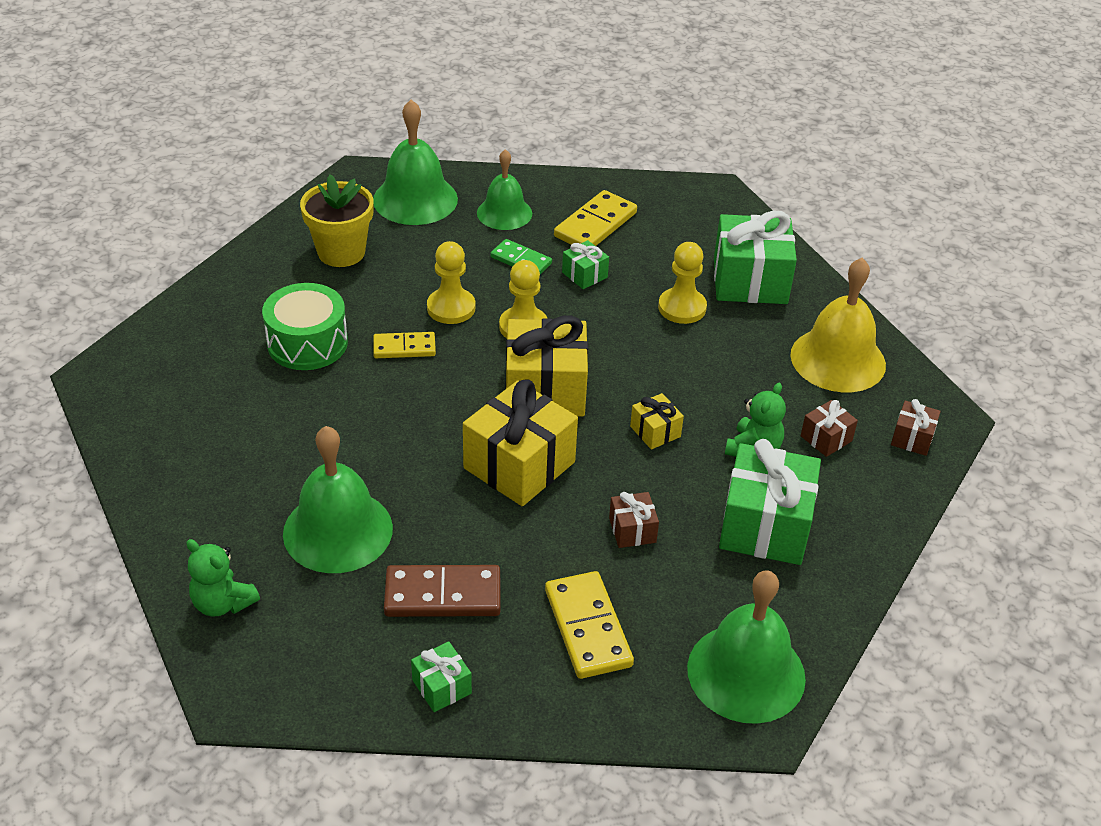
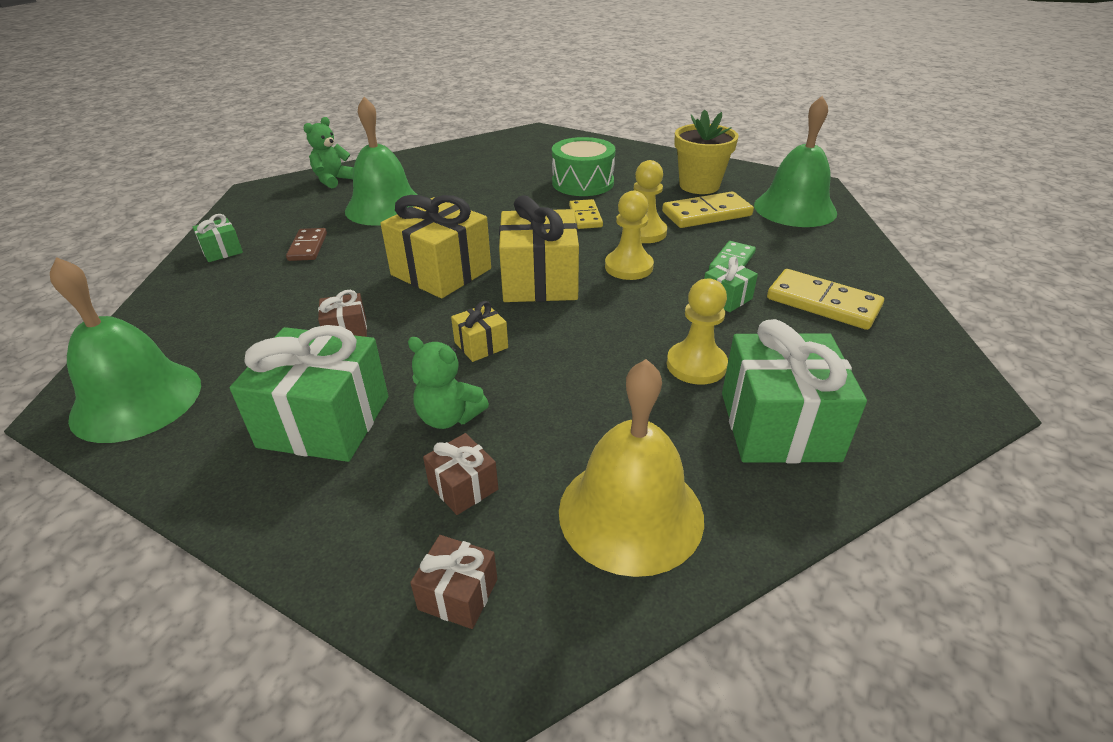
camera: 90 degrees right, 5 degrees down
(443, 595) = (308, 247): brown domino -> brown domino, size x0.64
(504, 213) = (805, 250): green bell -> none
(587, 628) = (242, 309): yellow domino -> yellow domino (706, 214)

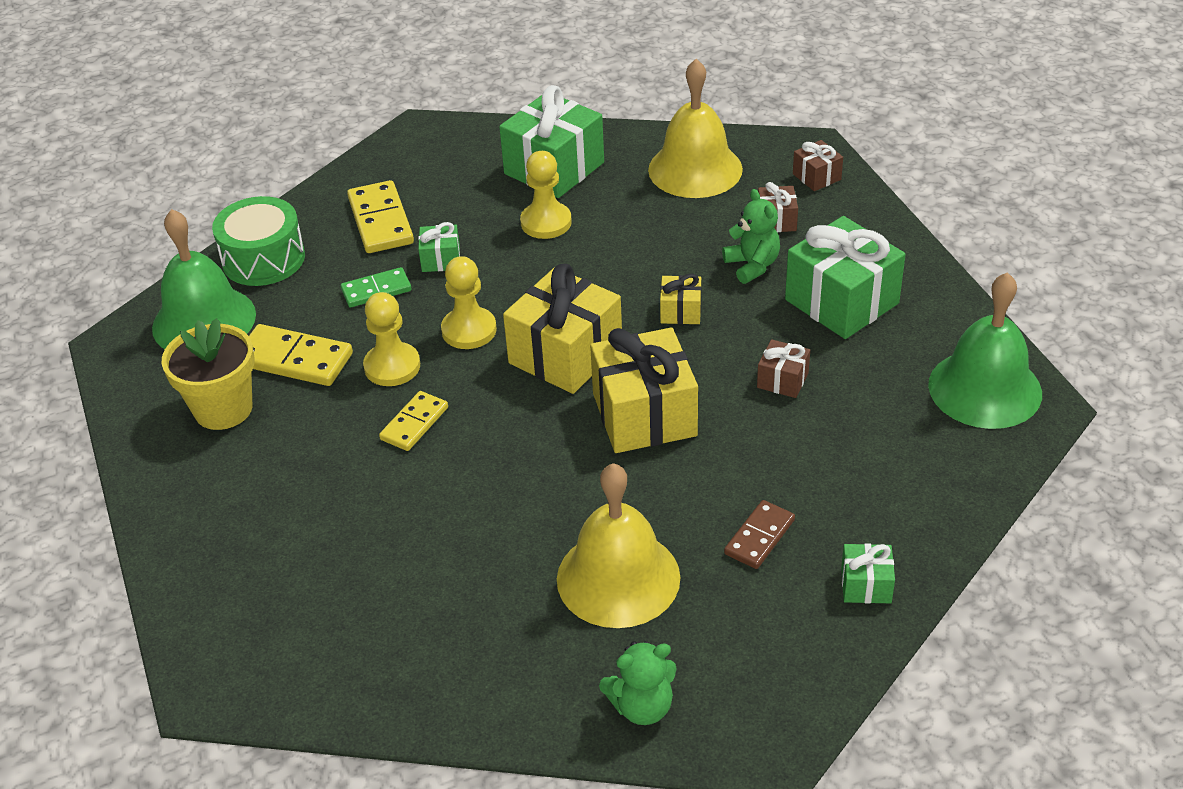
camera: 140 degrees left, 5 degrees up
(385, 207) = (618, 578): green bell -> yellow bell
(583, 183) = (334, 492): green drum -> green drum (263, 259)

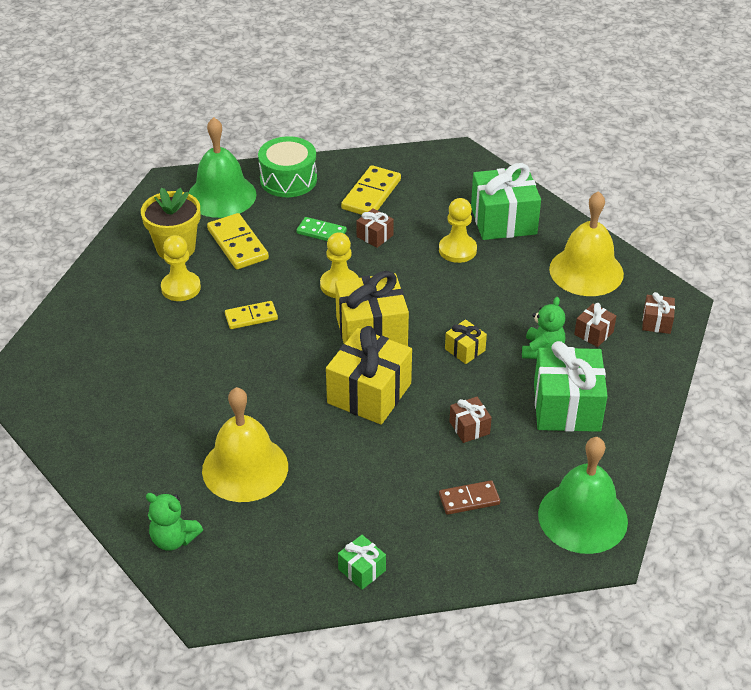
camera: 40 degrees right, 0 degrees up
(392, 366) = (278, 279): yellow pawn -> yellow pawn (181, 288)
(441, 259) = (375, 236): green gift -> brown gift
(759, 537) = (341, 502): brown domino -> brown domino (469, 499)

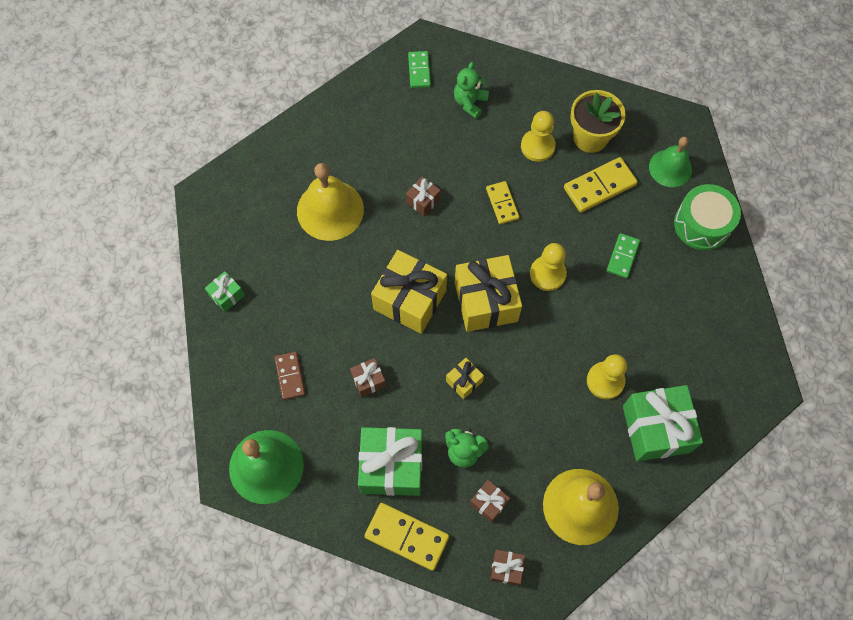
camera: 90 degrees right, 25 degrees up
(54, 386) = (419, 71): none -> green domino
(174, 539) = (264, 168): green teddy bear -> green teddy bear (470, 103)
(221, 196) = (670, 168): green bell -> green bell, size x0.65
(371, 194) = (686, 301): yellow domino -> yellow domino (406, 537)
(375, 236) = (621, 304): brown gift -> brown gift (423, 201)

